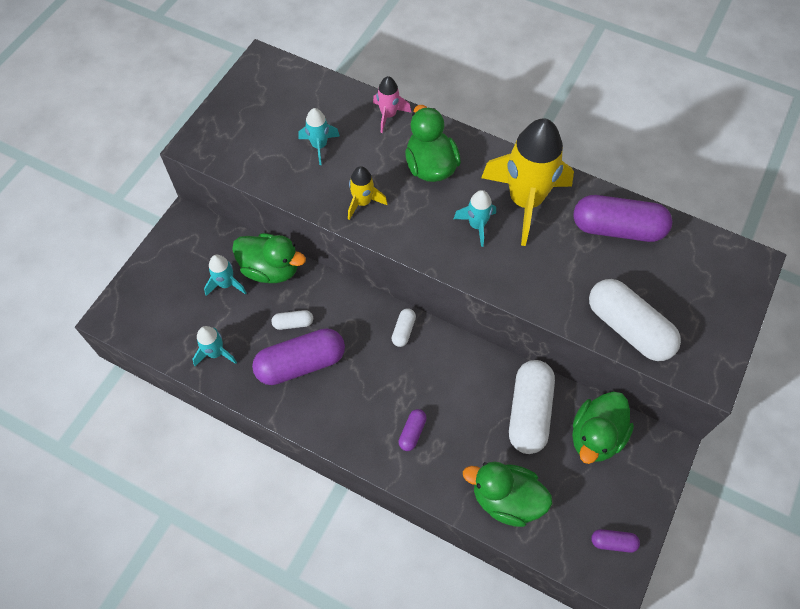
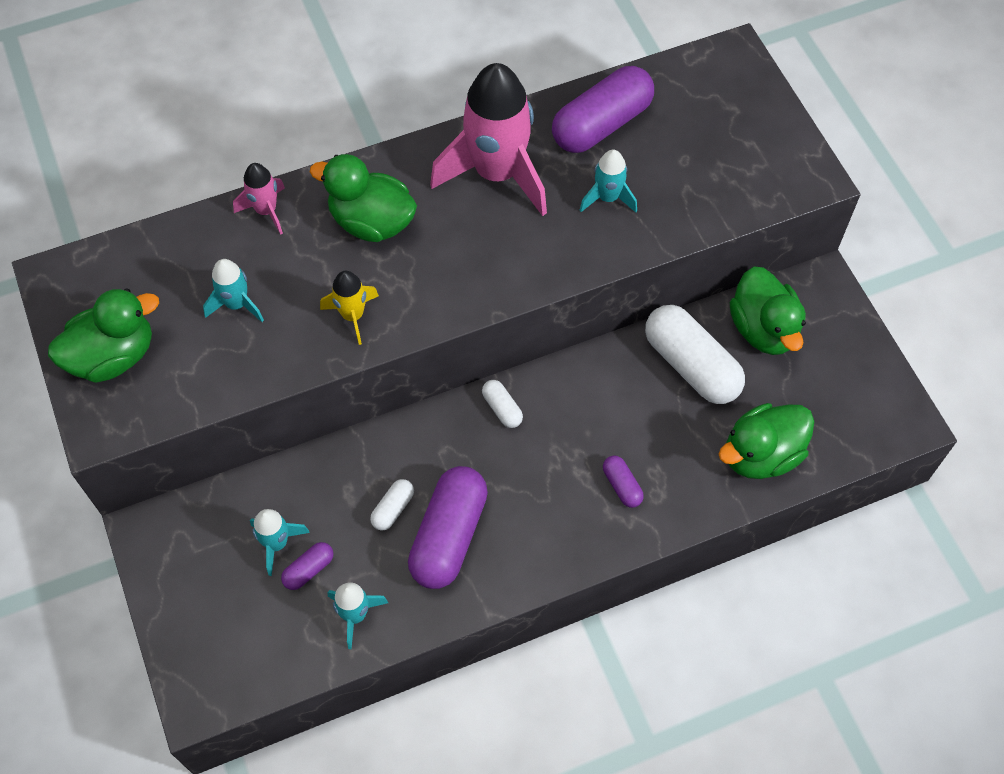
camera: 50 degrees left, 0 degrees up
(271, 269) = (303, 483): green duck -> green duck (113, 356)
(477, 225) = (483, 235): turquoise rocket -> turquoise rocket (608, 198)
(525, 201) = (497, 173): yellow rocket -> pink rocket
(613, 542) = (874, 398): purple capsule -> purple capsule (309, 570)
(628, 328) = (712, 201): white capsule -> none

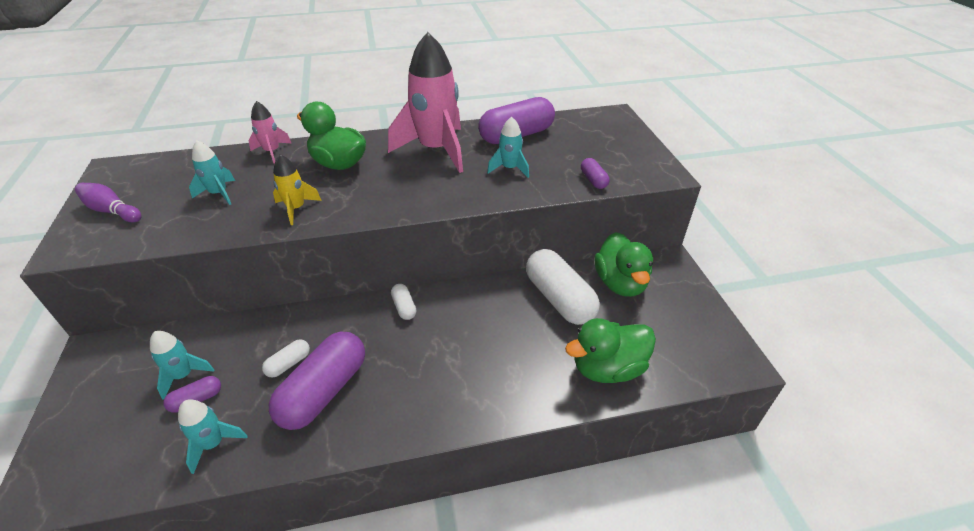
camera: 10 degrees right, 20 degrees down
(113, 356) = (112, 211): green duck -> purple bowling pin
(622, 485) = (483, 374): purple capsule -> purple capsule (593, 180)

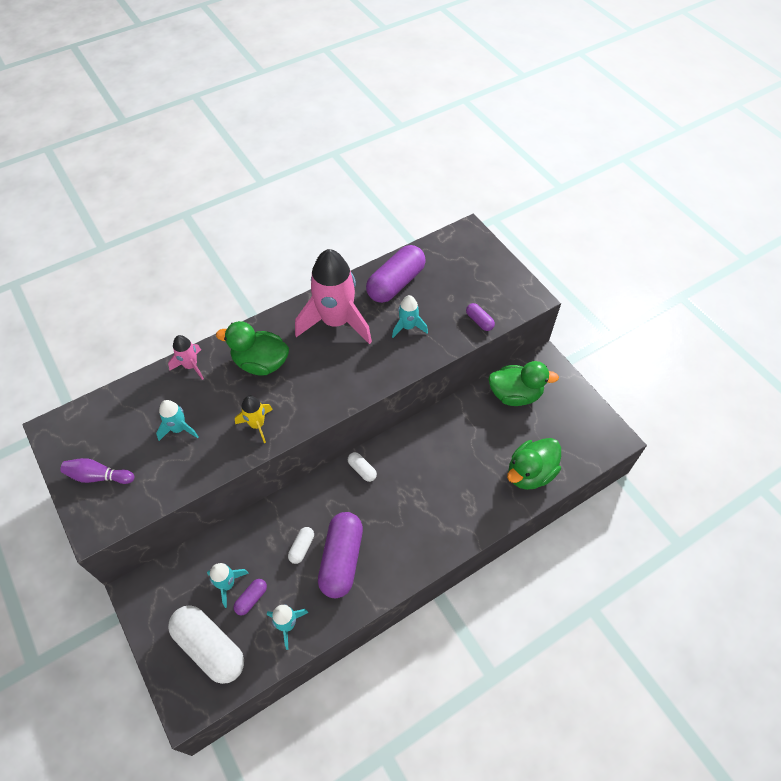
camera: 20 degrees left, 15 degrees up
(559, 299) = (475, 424): white capsule -> white capsule (210, 647)
(620, 283) = (515, 394): green duck -> green duck turned 60 degrees counterclockwise

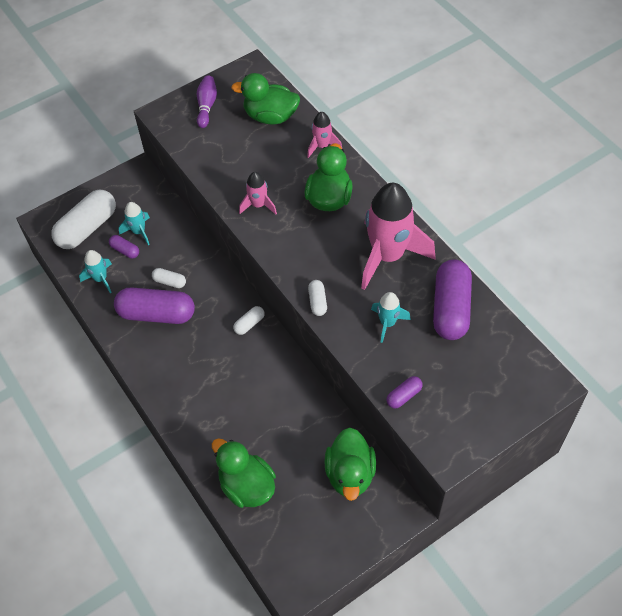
camera: 90 degrees right, 0 degrees up
(135, 411) = (270, 116): none -> green duck
(179, 429) = (253, 149): turquoise rocket -> none
(257, 425) = (258, 205): yellow rocket -> pink rocket
(381, 377) = (317, 302): none -> white capsule
(396, 283) = (450, 308): purple capsule -> purple capsule turned 60 degrees clockwise

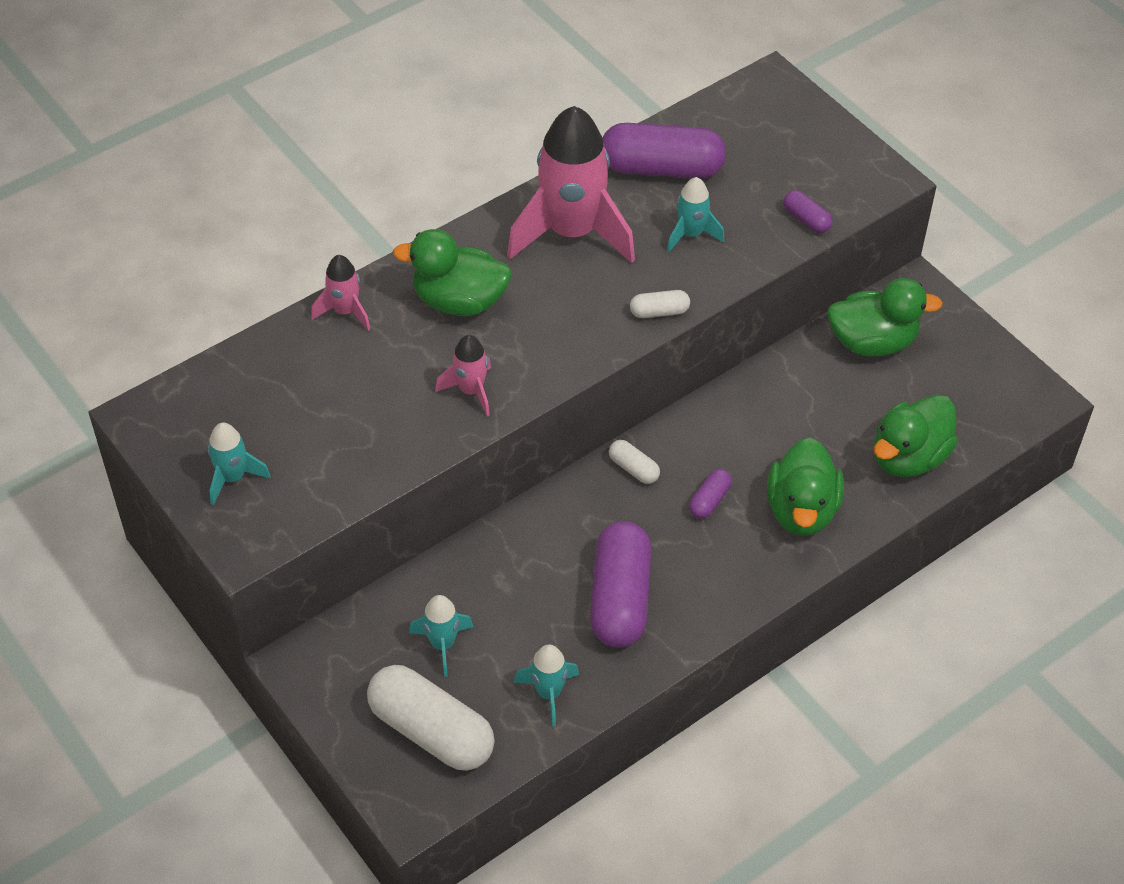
camera: 95 degrees left, 5 degrees down
(125, 250) = (485, 661): purple capsule -> purple capsule (709, 500)
(169, 282) = (553, 586): white capsule -> none
(206, 106) = (233, 478): purple bowling pin -> turquoise rocket
(270, 116) = (269, 383): green duck -> green duck (801, 510)

